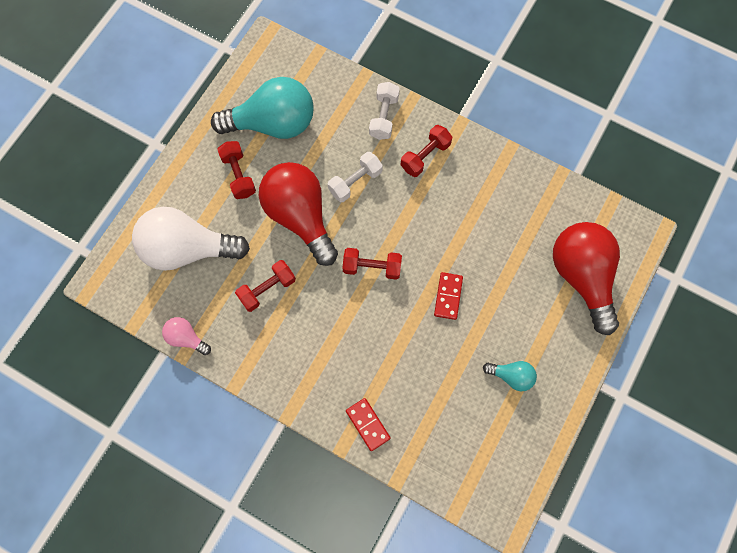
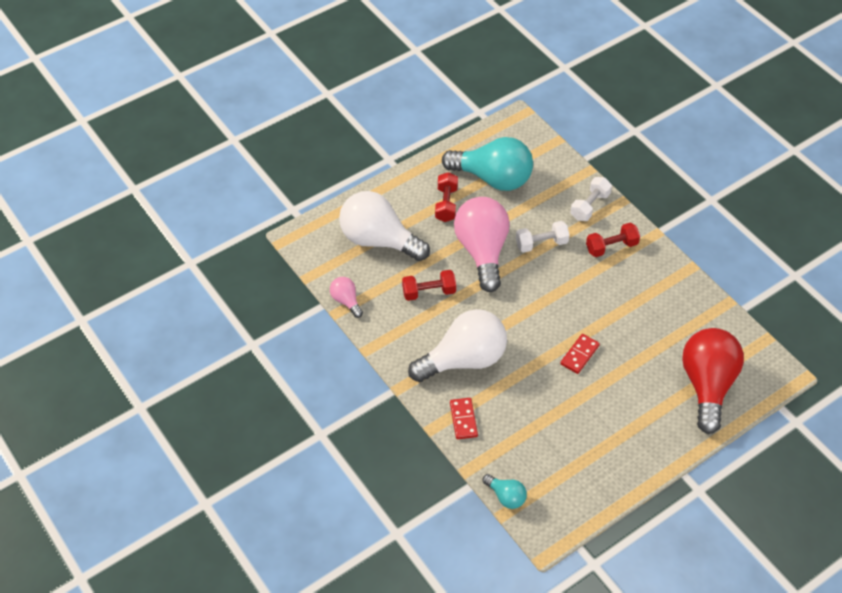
camera: 25 degrees right, 20 degrees down
(300, 216) = (482, 251): red light bulb -> pink light bulb
(338, 354) = (464, 360): none -> white light bulb
(372, 267) = (524, 309): red dumbbell -> none
(511, 376) = (605, 434): turquoise light bulb -> turquoise light bulb (506, 496)

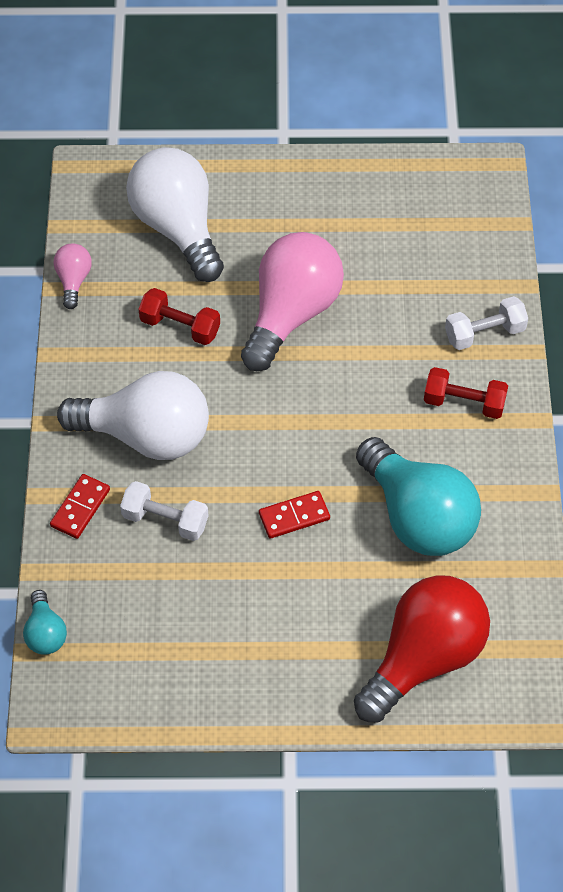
camera: 35 degrees right, 5 degrees up
(446, 204) = (300, 228): red dumbbell -> none
(493, 178) = (390, 227): turquoise light bulb -> turquoise light bulb (418, 516)
(541, 244) = (375, 346): white dumbbell -> white dumbbell (165, 520)

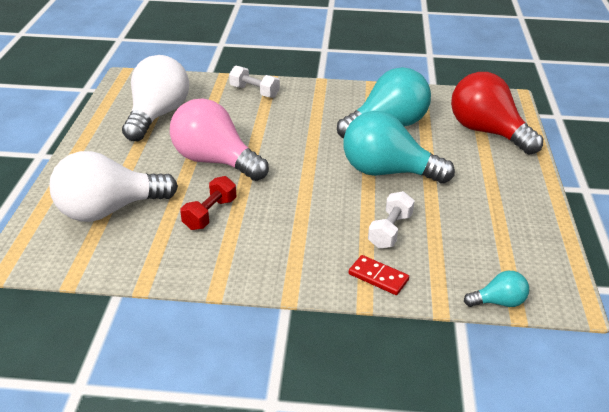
camera: 85 degrees left, 20 degrees down
(73, 280) = (139, 273): pink light bulb -> none
(146, 435) = (311, 236): white light bulb -> white light bulb (158, 115)
(294, 516) = (387, 171): red domino -> turquoise light bulb
(464, 403) = (305, 103): red dumbbell -> none
(484, 333) = (254, 91): white dumbbell -> white dumbbell turned 45 degrees counterclockwise

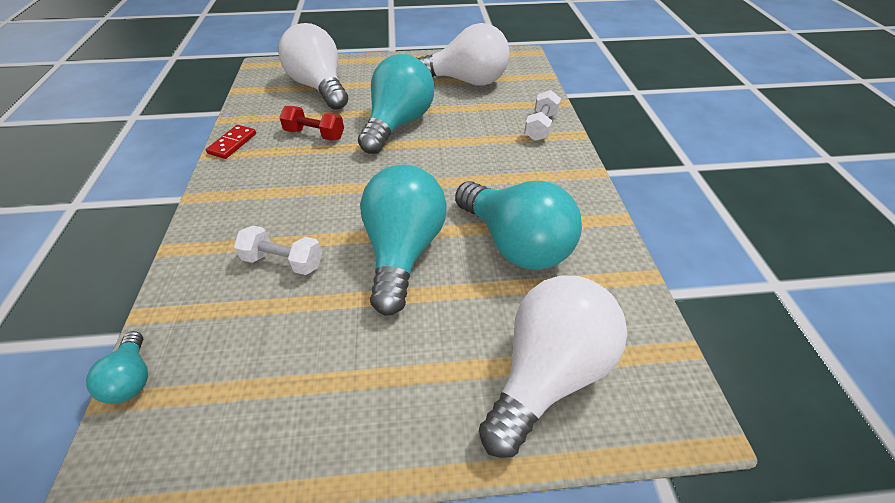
camera: 80 degrees right, 10 degrees up
(215, 161) = (398, 123): pink light bulb -> turquoise light bulb
(378, 277) = (205, 257): red domino -> red domino (232, 143)
(487, 132) = (547, 372): red light bulb -> white light bulb

